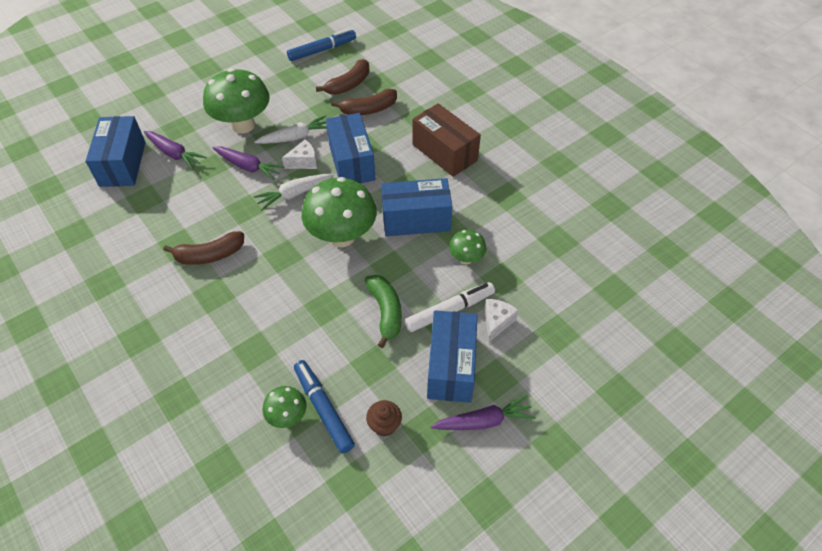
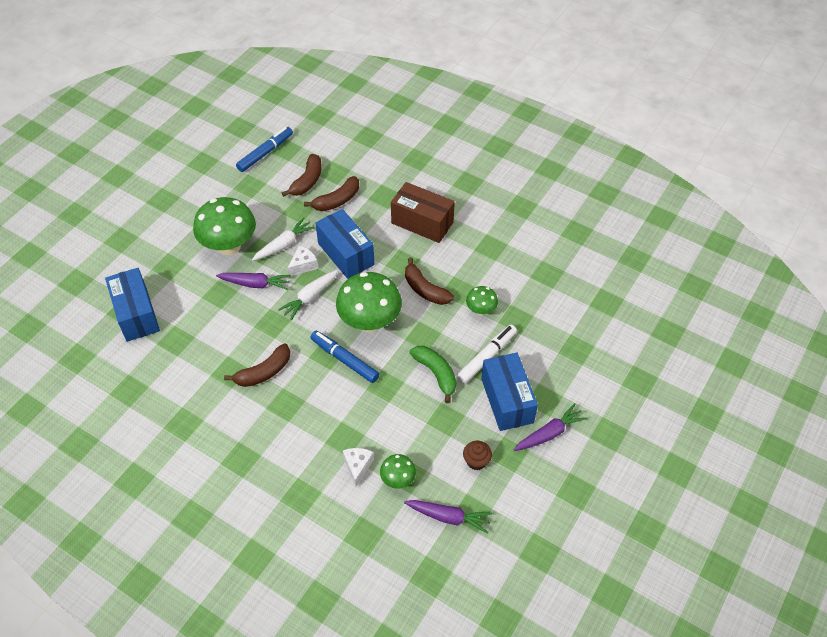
camera: 20 degrees left, 0 degrees up
(174, 154) = (180, 291): purple carrot -> purple carrot (448, 517)
(323, 408) = (423, 464): blue marker -> blue marker (344, 359)
(416, 219) = (425, 289): blue box -> brown banana
(497, 322) = (527, 354): white cheese -> white cheese (357, 466)

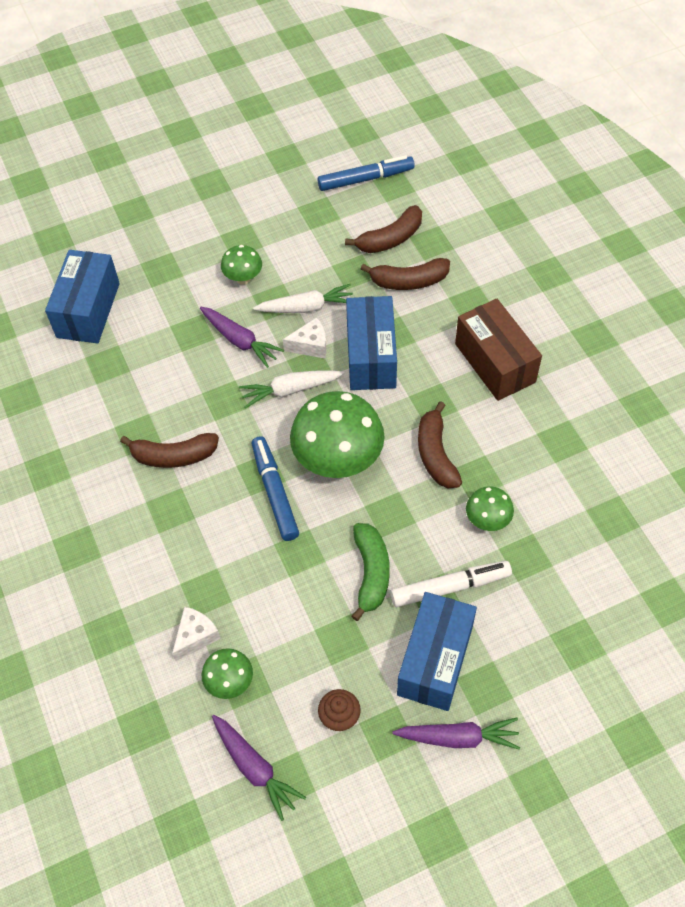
camera: 35 degrees right, 5 degrees up
(229, 246) = (243, 278): green mushroom -> green mushroom, size x0.50

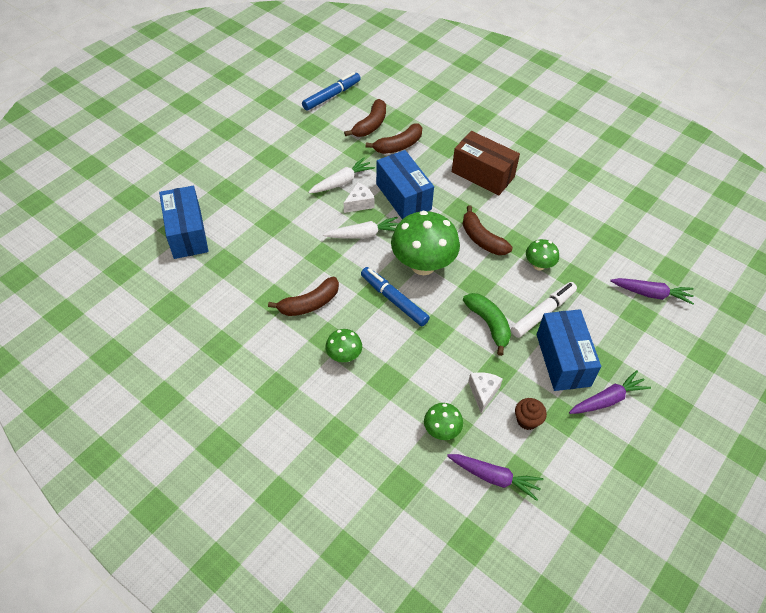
camera: 30 degrees left, 5 degrees down
(196, 636) = (399, 411): white cheese -> white cheese (483, 392)
(240, 340) = (309, 216): purple carrot -> purple carrot (651, 294)
(243, 278) = (287, 178): green mushroom -> green mushroom (344, 356)
(290, 390) = (363, 234): white carrot -> white carrot turned 150 degrees counterclockwise

